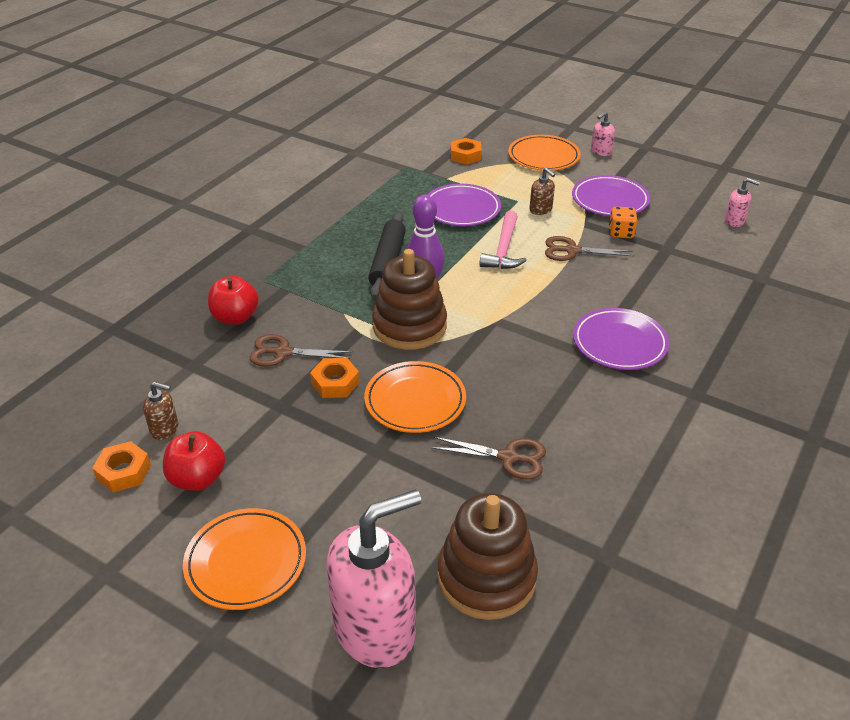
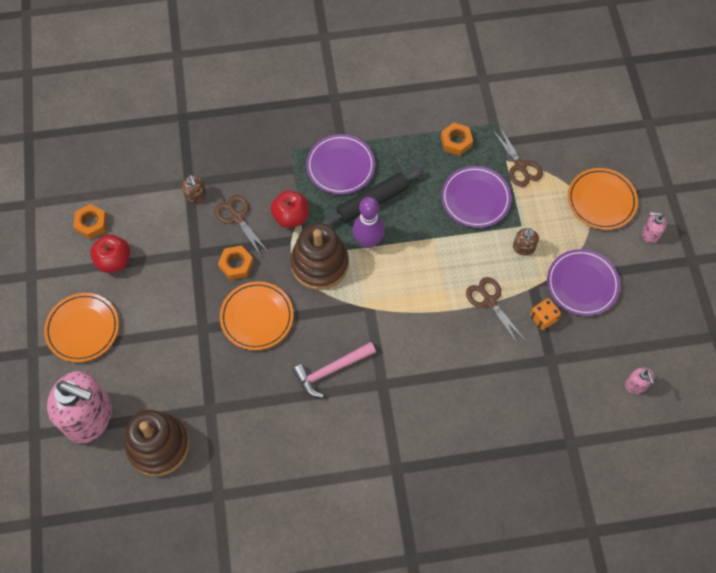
camera: 50 degrees right, 25 degrees up
(165, 429) = (133, 214): brown soap dispenser -> brown soap dispenser (196, 196)
(235, 317) = (245, 167): red apple -> red apple (291, 217)
(465, 155) = (549, 149): orange nut -> orange nut (456, 141)
(504, 249) = (451, 258): pink hammer -> pink hammer (331, 370)
(508, 457) = (252, 398): brown scissors -> brown scissors (520, 166)
(619, 343) = (410, 394): purple plate -> purple plate (340, 166)

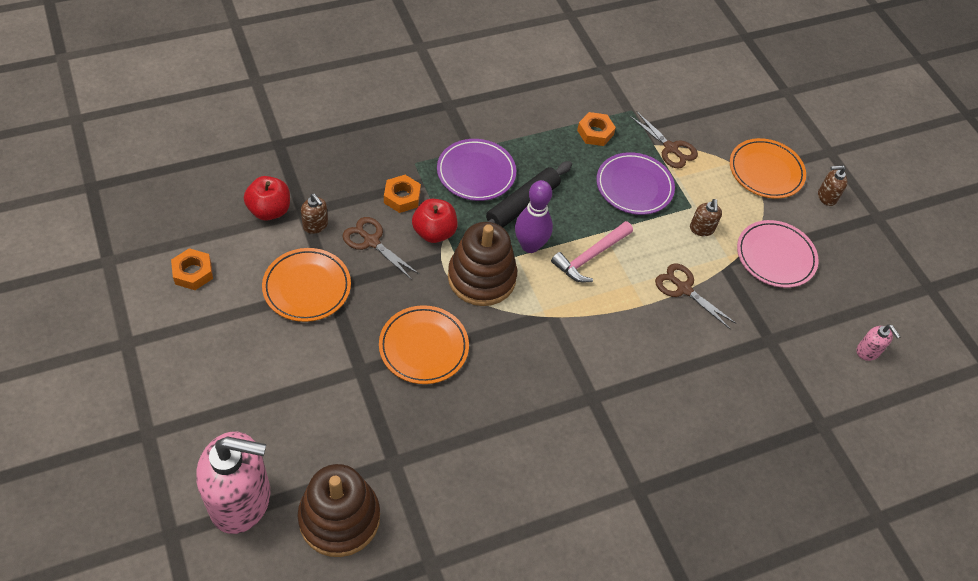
camera: 20 degrees left, 10 degrees down
(83, 329) = (208, 395): orange plate -> orange plate (307, 287)
(114, 261) = (231, 310): red apple -> red apple (269, 210)
(236, 265) = (383, 293): orange nut -> orange nut (402, 197)
(331, 370) = (528, 392): pink hammer -> pink hammer (590, 257)
(543, 318) = (747, 298): orange dice -> none
(582, 284) = (775, 256): purple plate -> pink plate
(650, 234) = (826, 197): pink soap dispenser -> brown soap dispenser

